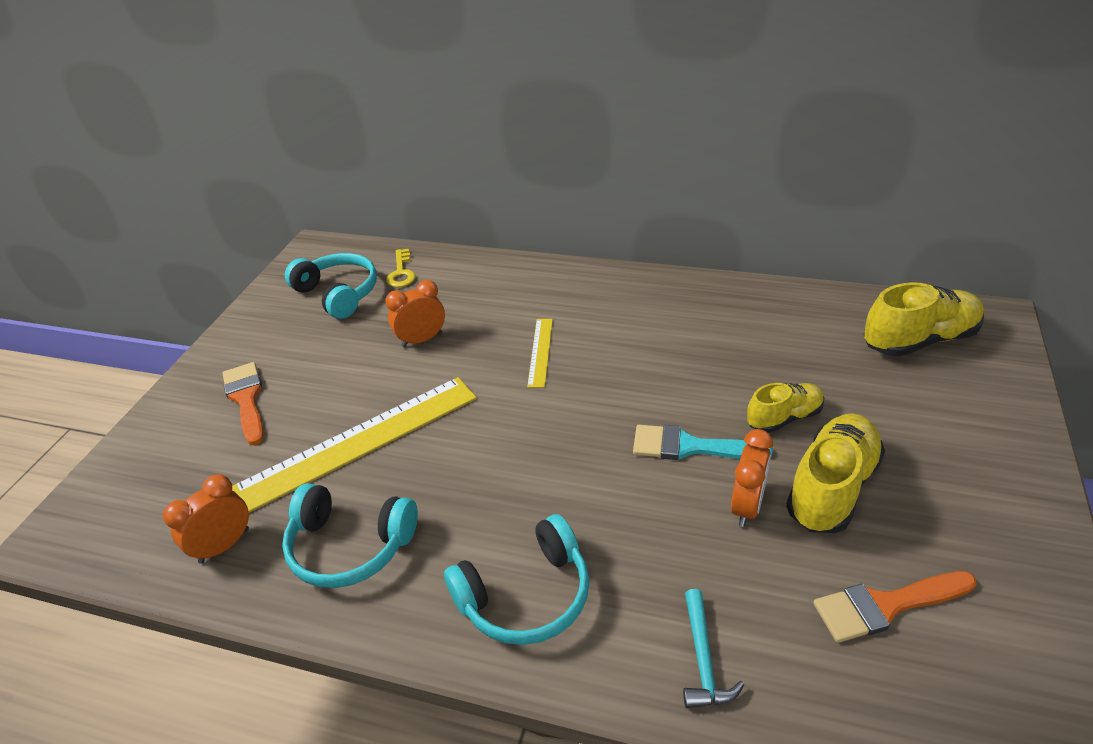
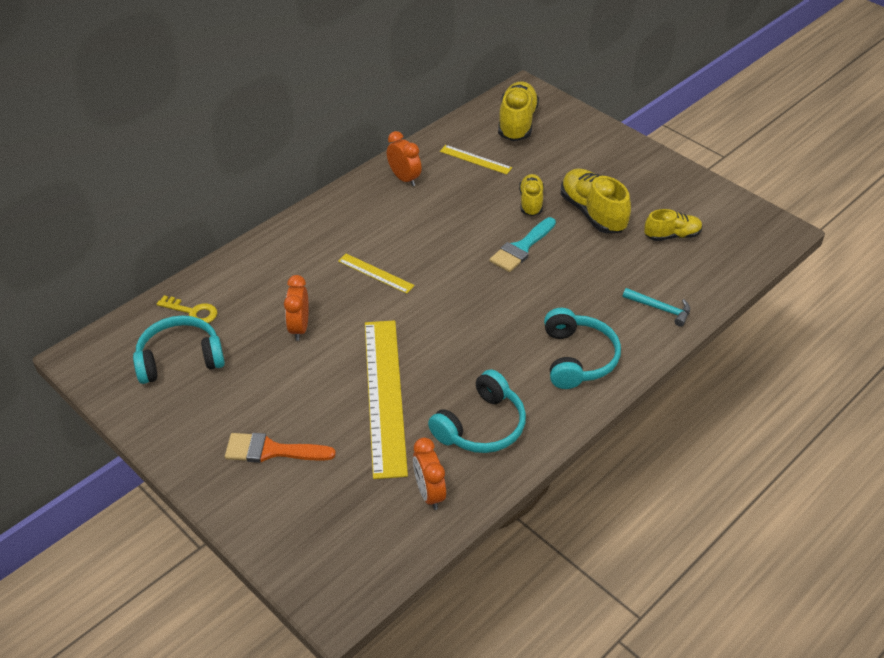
camera: 65 degrees left, 5 degrees up
(747, 506) = (581, 248): orange clock -> orange clock (404, 178)
(806, 338) = (475, 159): none -> yellow ruler
(885, 606) = (672, 236): orange brush -> yellow shoe

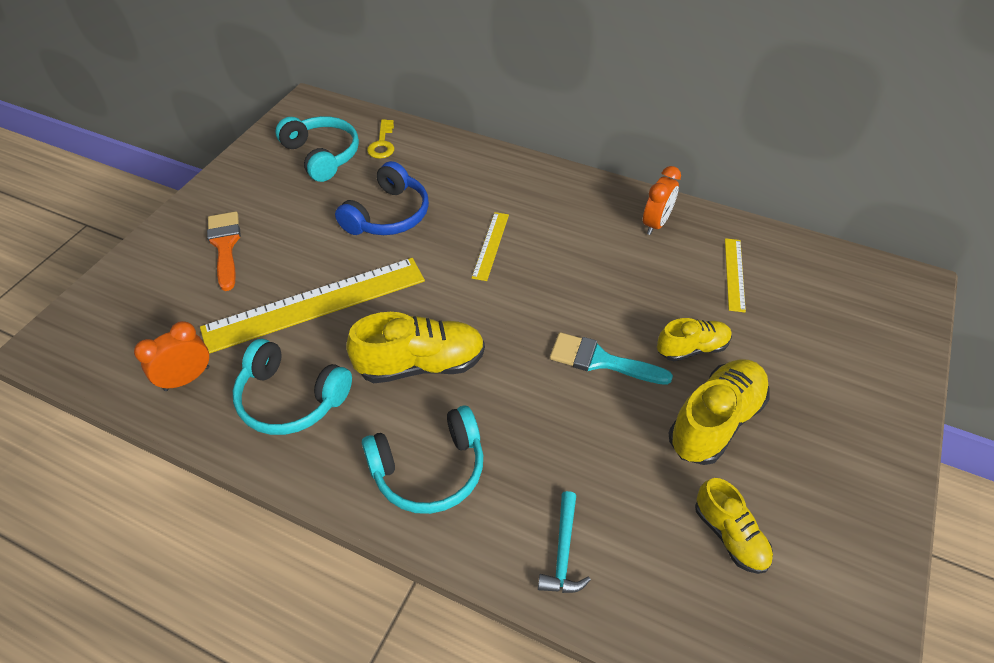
camera: 70 degrees right, 5 degrees up
(299, 328) = (388, 215): orange clock -> blue headphones
(517, 123) = (837, 294): yellow shoe -> yellow shoe (421, 364)

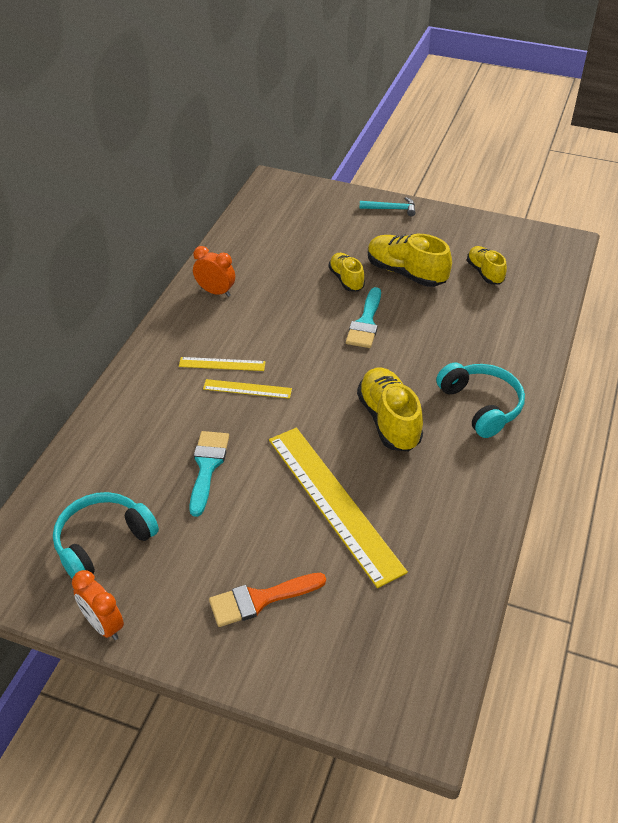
camera: 95 degrees left, 5 degrees down
(187, 378) = (438, 581): orange clock -> orange clock (103, 625)
(291, 398) = (441, 498): turquoise headphones -> none
(382, 143) = (85, 489): yellow key -> none
(388, 215) = (207, 467): blue headphones -> turquoise brush
(563, 552) = (519, 338): turquoise hammer -> turquoise hammer (391, 209)
(729, 535) = (484, 273): yellow shoe -> yellow shoe turned 75 degrees counterclockwise
(734, 274) = (270, 256): yellow ruler -> yellow ruler (222, 364)

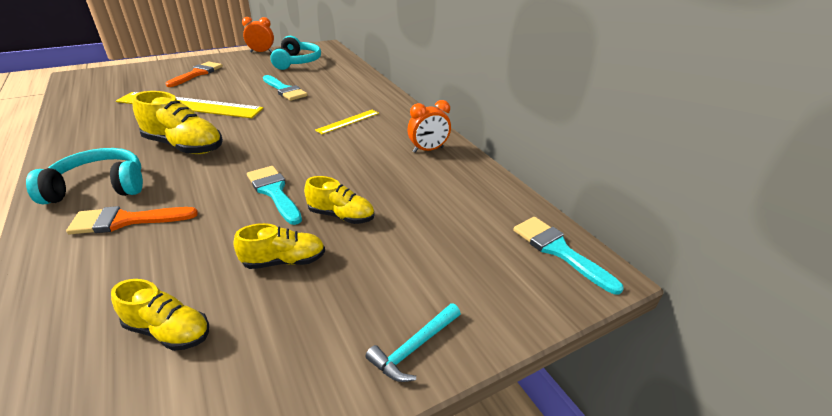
camera: 130 degrees right, 10 degrees down
(247, 389) = (311, 119): yellow ruler -> none
(269, 197) = (558, 250): none -> turquoise brush
(406, 273) = (284, 261): yellow shoe -> yellow shoe, size x0.62
(475, 357) = (126, 221): none -> orange brush
(481, 405) = (99, 187): turquoise headphones -> turquoise headphones turned 150 degrees clockwise

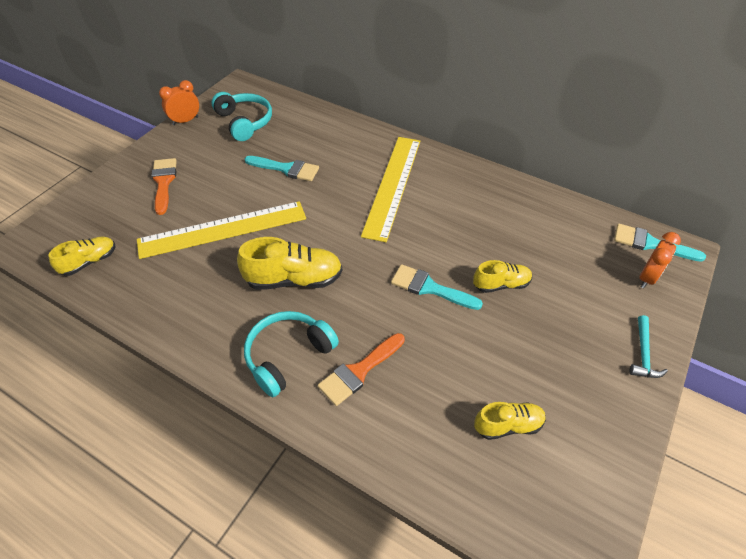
camera: 30 degrees left, 15 degrees up
(284, 261) = (510, 340): yellow shoe -> yellow shoe (89, 262)
(348, 121) = (392, 185): yellow ruler -> yellow ruler, size x2.15
(428, 150) = (488, 190): orange clock -> orange clock (647, 278)

